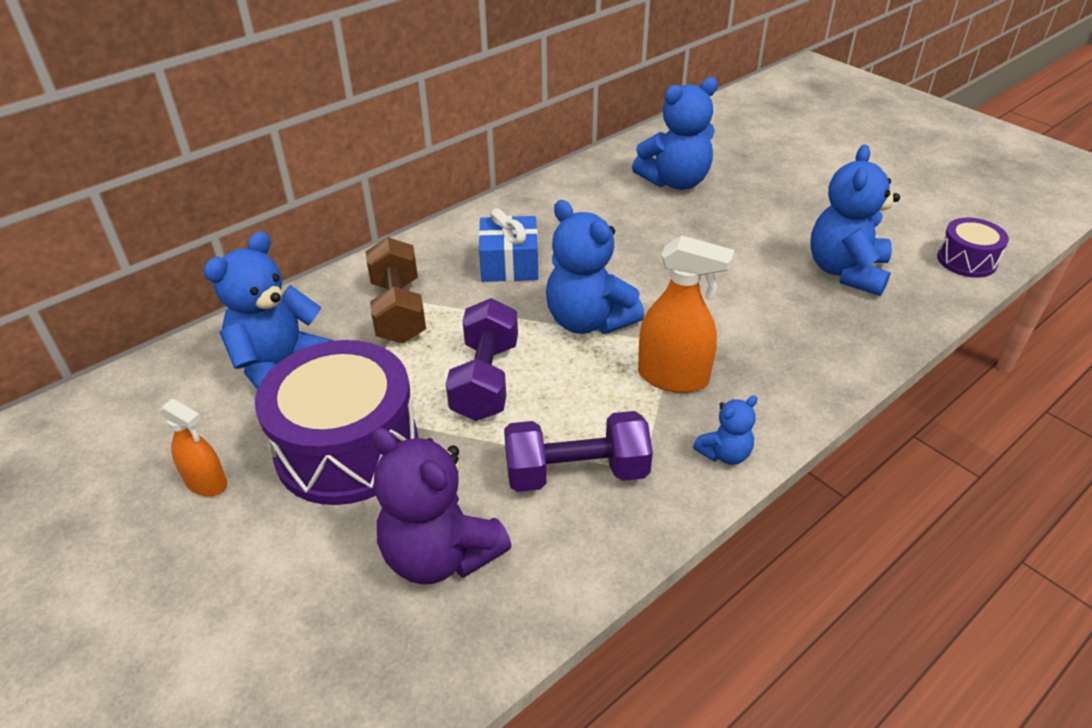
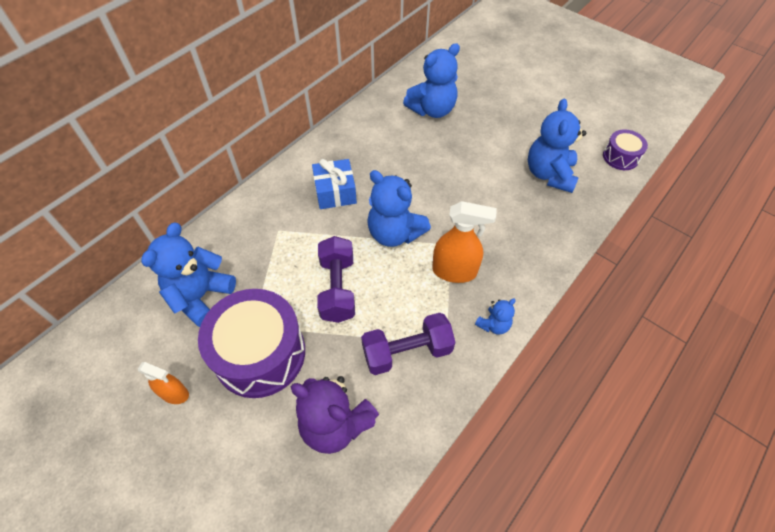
camera: 10 degrees left, 15 degrees up
(398, 310) = (269, 240): brown dumbbell -> none

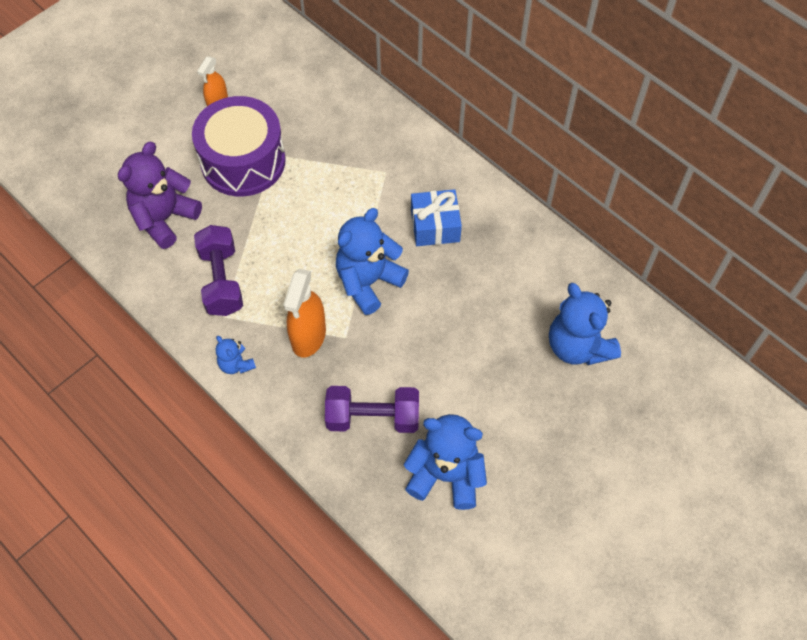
camera: 95 degrees right, 5 degrees up
(200, 296) = (313, 112): blue teddy bear -> none
(337, 288) = (303, 224): purple dumbbell -> purple dumbbell (373, 417)
(620, 157) = (472, 585): purple drum -> none

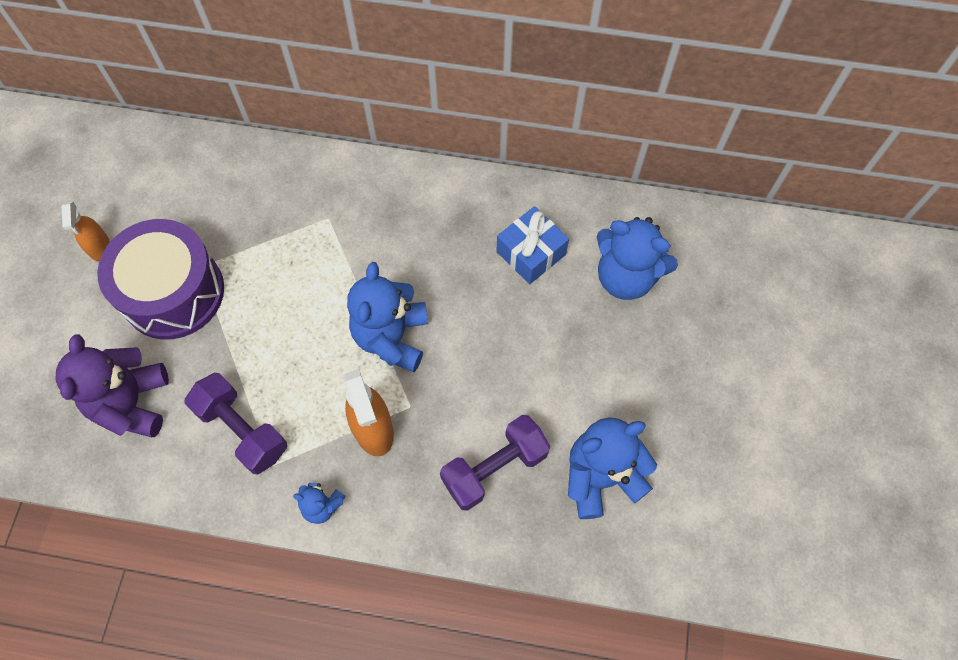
camera: 35 degrees left, 5 degrees up
(435, 226) = (415, 243): blue gift -> blue gift (531, 253)

